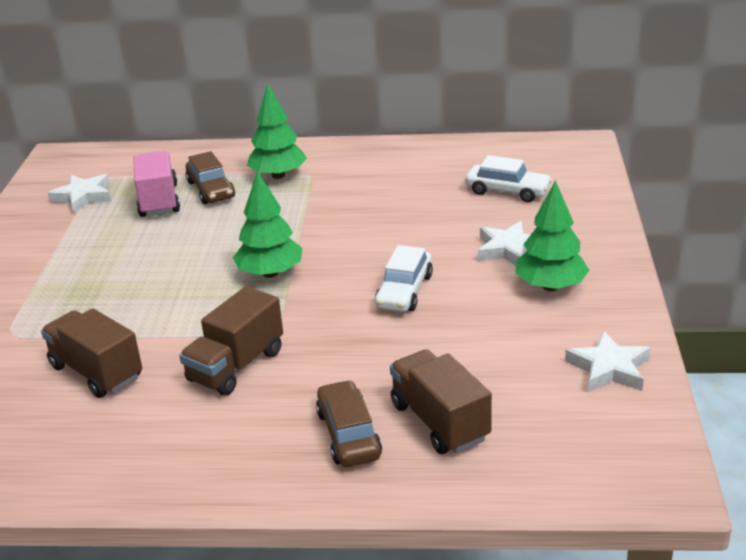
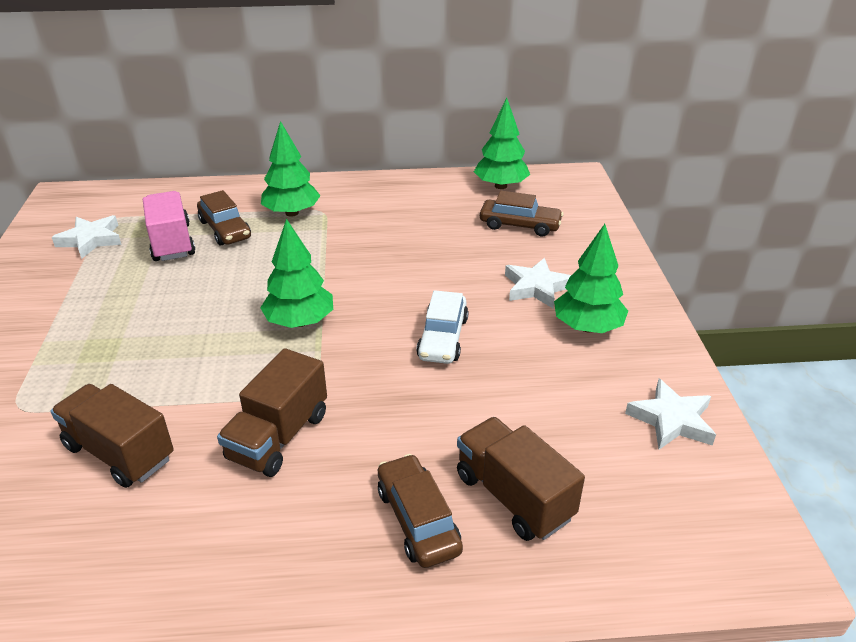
camera: 10 degrees left, 5 degrees up
(498, 152) = (501, 186): none -> green tree
(507, 191) = (519, 225): white car -> brown car

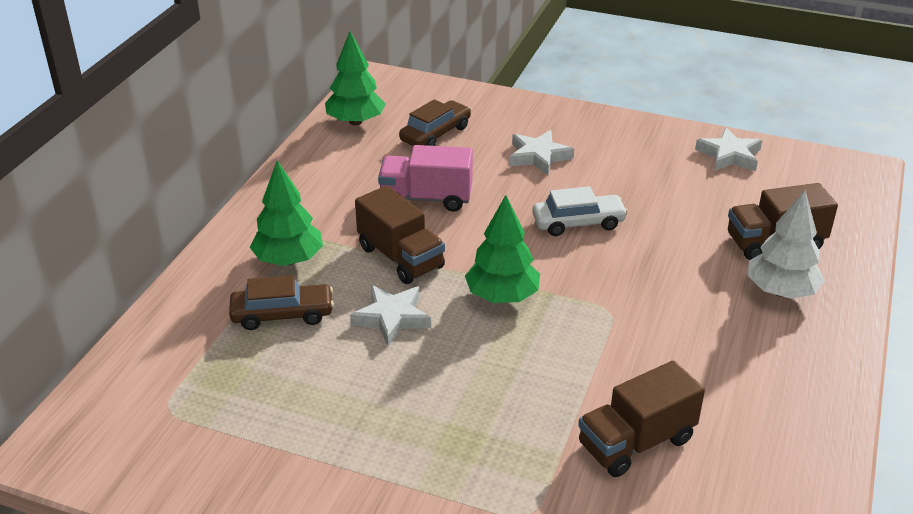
camera: 65 degrees left, 0 degrees up
(91, 240) = (209, 430): white star -> white star (392, 318)
(172, 242) = (277, 360): pink truck -> pink truck (426, 198)
(278, 437) = (660, 341): brown truck -> brown truck (400, 258)
(418, 519) = (781, 291): brown car -> white tree
(443, 338) = (578, 223): white car -> white car turned 45 degrees counterclockwise
(587, 327) = (607, 151): green tree -> none

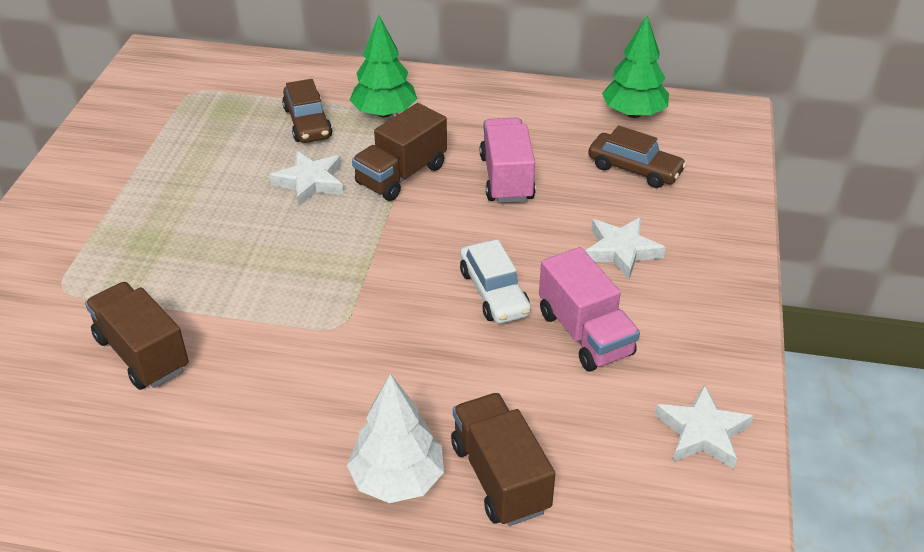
camera: 80 degrees right, 5 degrees up
(502, 296) = (351, 246): green tree -> none
(631, 186) = (585, 333): none -> pink truck

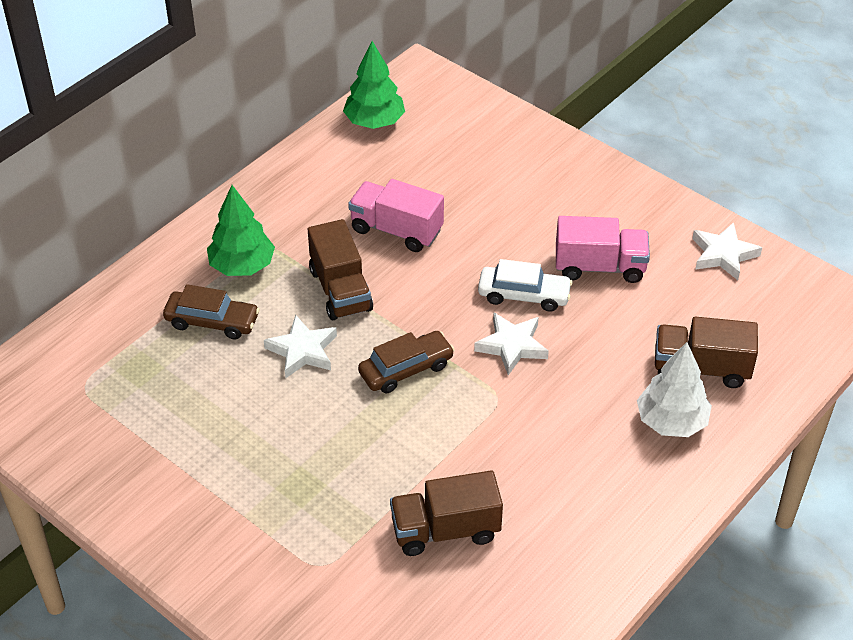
camera: 60 degrees left, 5 degrees up
(621, 251) = (529, 208): white star -> white star (512, 346)
(634, 169) = (443, 156): brown car -> brown car (406, 369)

